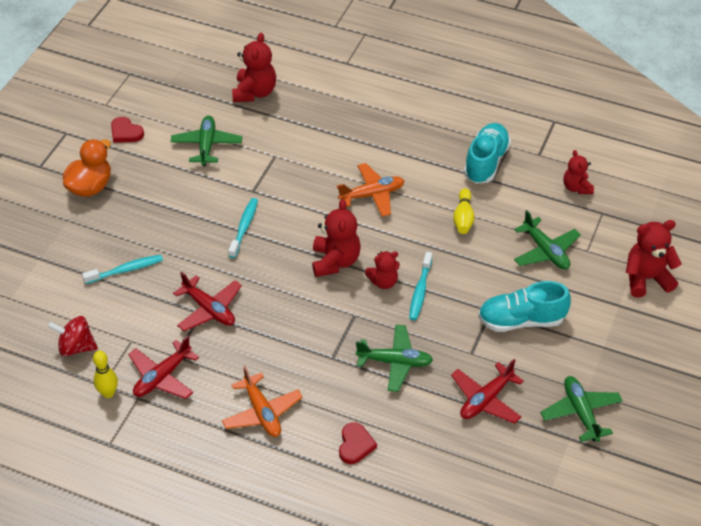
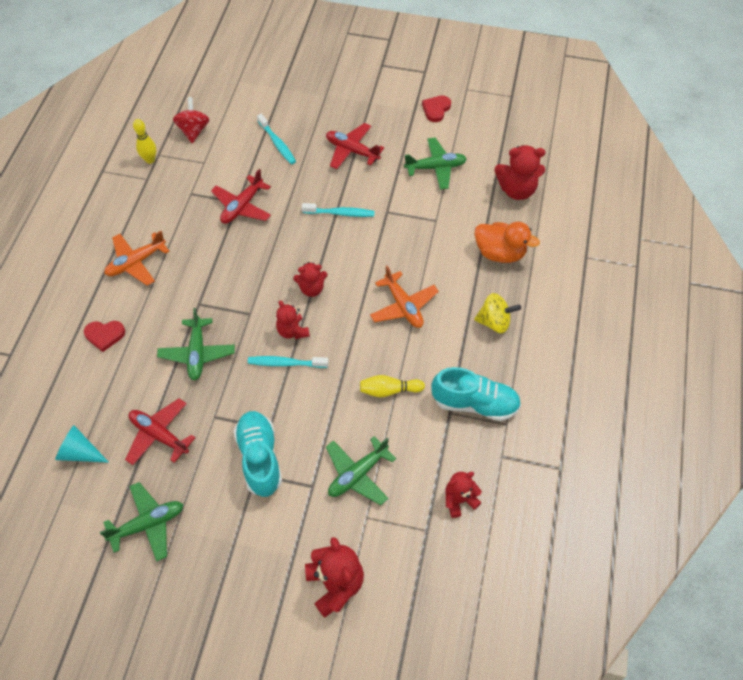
camera: 80 degrees right, 10 degrees up
(90, 186) = (366, 101): orange duck -> orange duck (500, 253)
(162, 377) = (168, 190): red plane -> red plane (352, 151)
(335, 261) = (311, 289): red teddy bear -> red teddy bear, size x0.63
(403, 135) = (494, 322): none -> yellow spinning top
(497, 469) = (80, 452): none -> turquoise cone

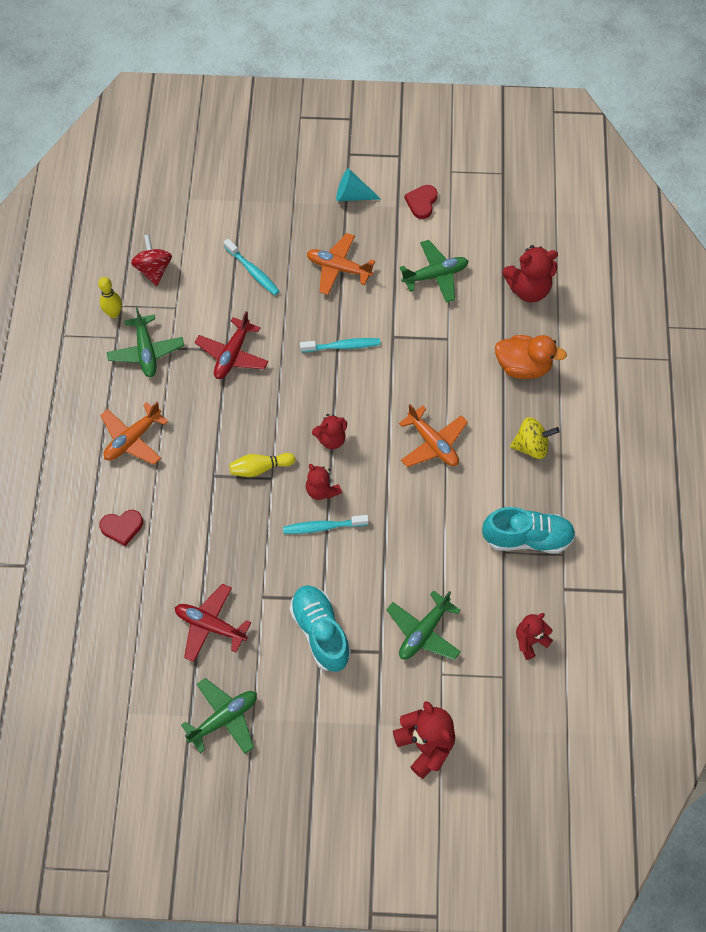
camera: 10 degrees left, 5 degrees up
(80, 452) = (133, 657): turquoise cone -> turquoise cone (352, 195)
(197, 353) = (227, 531): green plane -> green plane (146, 351)
(352, 151) = (338, 268): red plane -> orange plane
(389, 390) = (437, 538): yellow bowling pin -> yellow bowling pin (260, 468)

